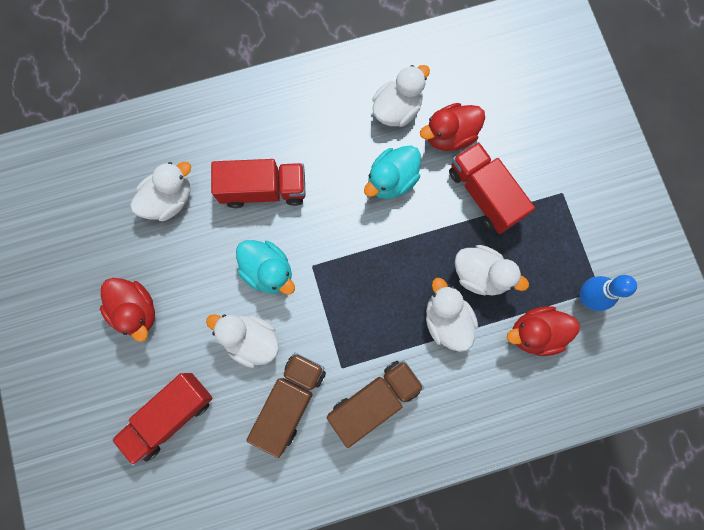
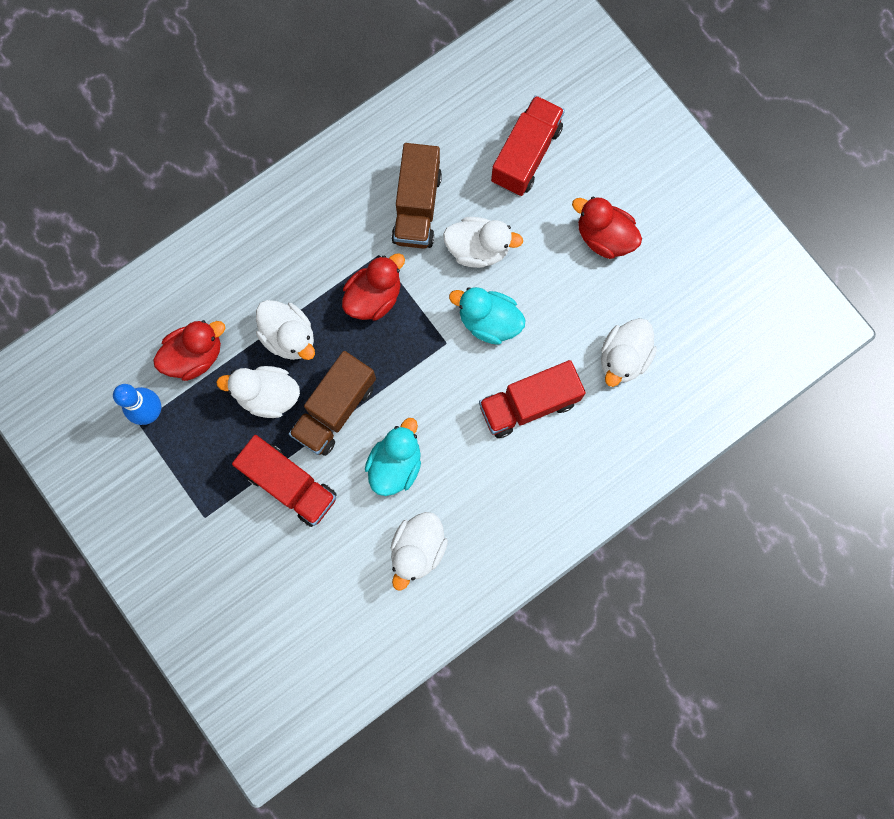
camera: 160 degrees right, 0 degrees up
(374, 400) = (336, 236): brown truck -> brown truck (335, 409)
(449, 135) = (348, 539): red duck -> red duck (374, 297)

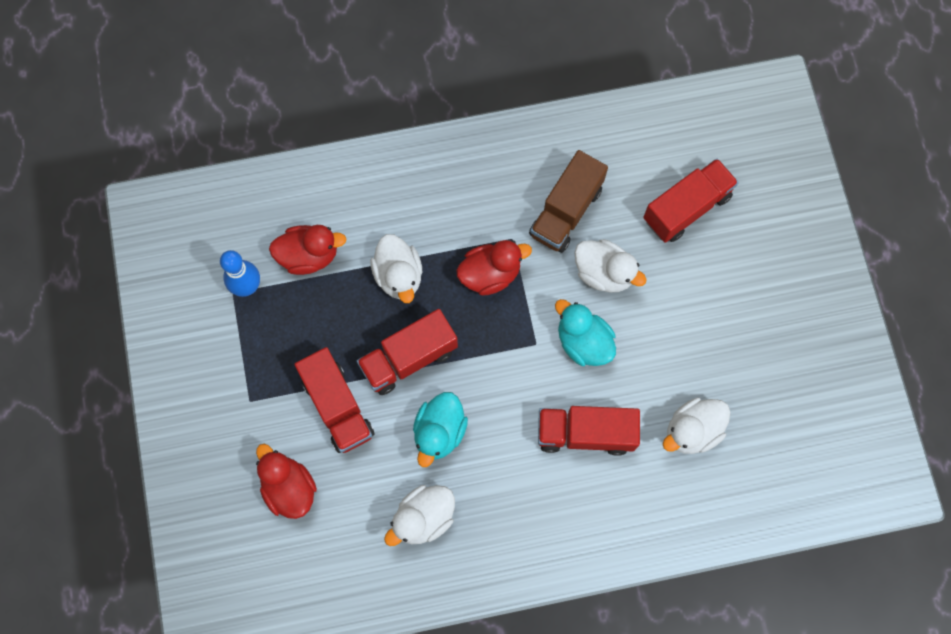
camera: 25 degrees right, 5 degrees down
(268, 395) = (356, 319): white duck -> none
(335, 409) = (409, 358): brown truck -> red truck
(395, 464) = (439, 432): turquoise duck -> turquoise duck turned 150 degrees clockwise
(604, 237) = (724, 313): red duck -> red duck (289, 488)

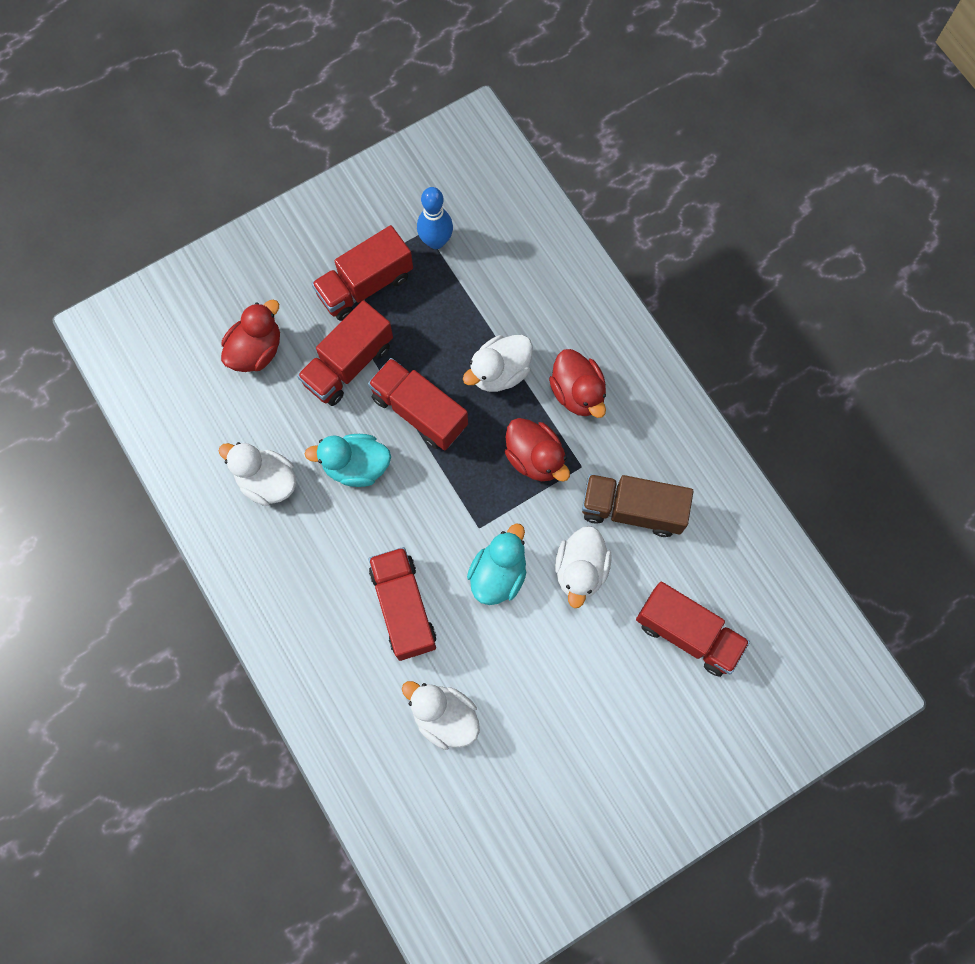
camera: 70 degrees right, 0 degrees up
(264, 365) = (365, 285): none -> red truck
(309, 256) = (488, 283): red duck -> red duck (577, 393)

